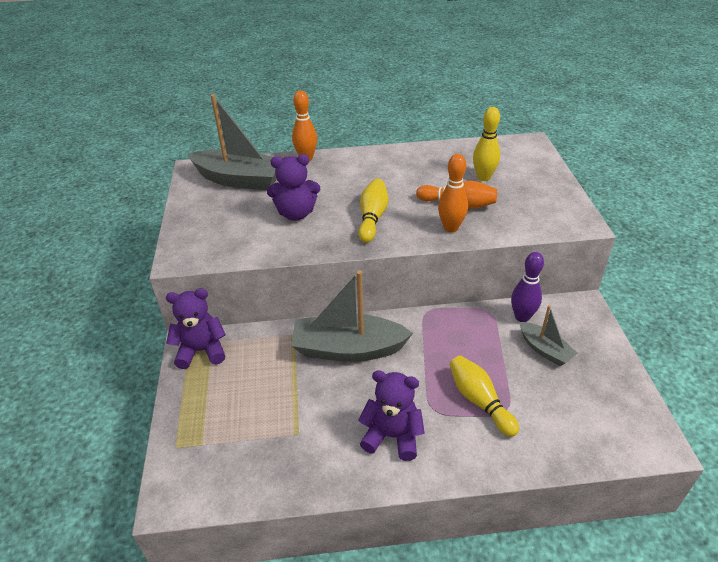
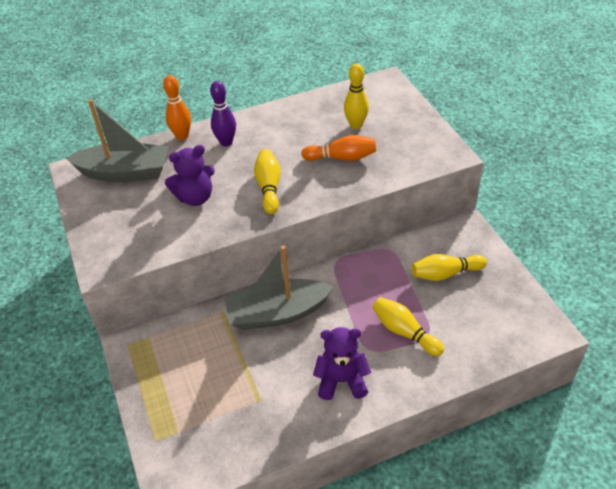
camera: 15 degrees left, 5 degrees up
(201, 350) = (142, 348): purple teddy bear -> none
(451, 228) = (342, 183): orange bowling pin -> none
(522, 317) = (418, 248): purple bowling pin -> purple bowling pin (226, 142)
(544, 350) = (445, 274): grey boat -> yellow bowling pin

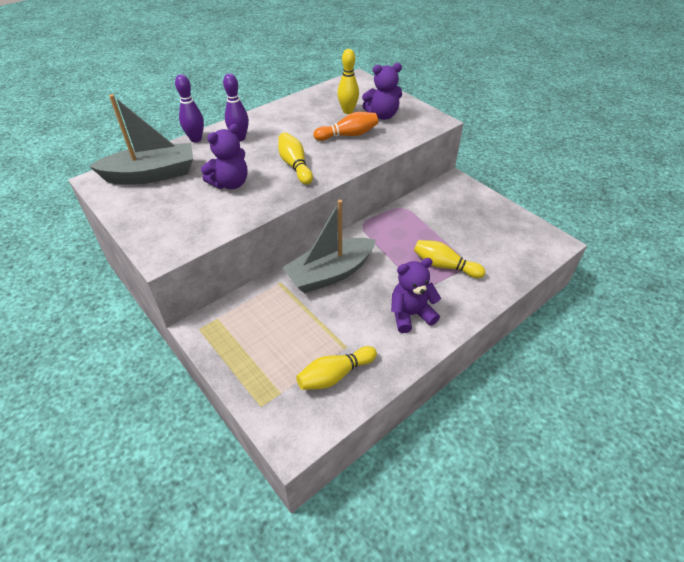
camera: 20 degrees left, 0 degrees up
(182, 136) = (196, 139): orange bowling pin -> purple bowling pin
(392, 137) = (382, 115): none -> purple teddy bear
(445, 274) = (455, 217): yellow bowling pin -> yellow bowling pin (335, 375)

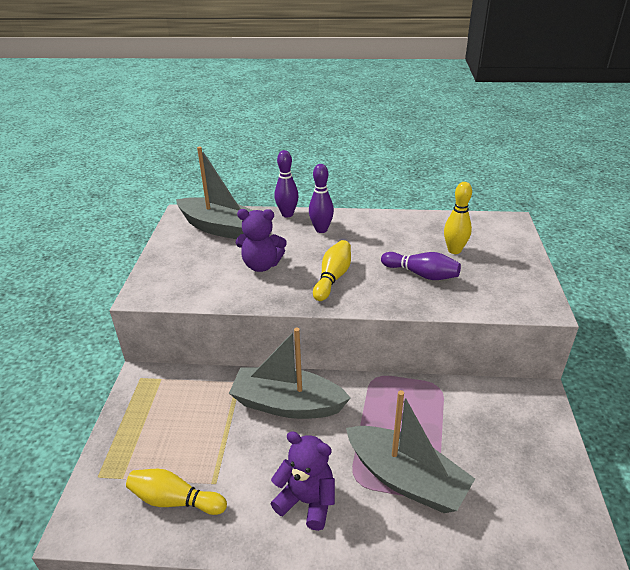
camera: 45 degrees right, 10 degrees down
(348, 135) = (421, 274): orange bowling pin -> purple bowling pin
(382, 115) = (486, 272): purple teddy bear -> none
(444, 266) = (406, 479): yellow bowling pin -> grey boat

